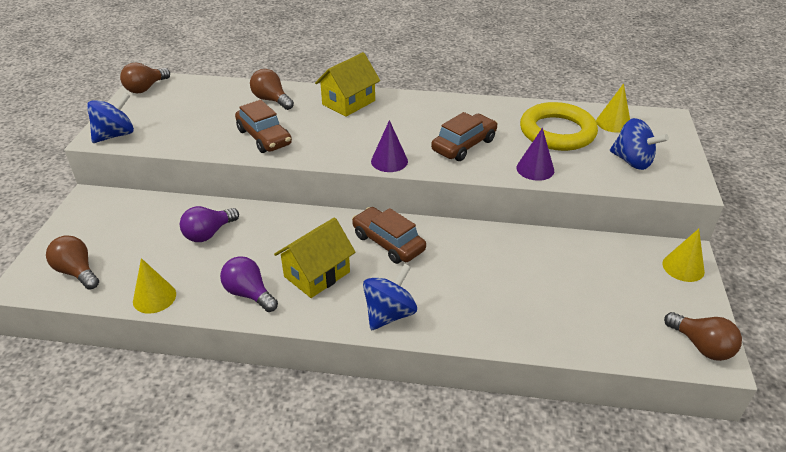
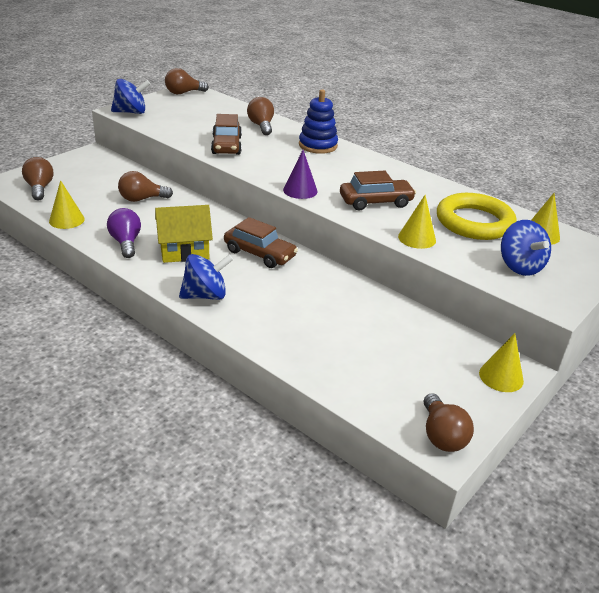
camera: 30 degrees right, 5 degrees down
(208, 233) = (142, 199): purple light bulb -> brown light bulb
(348, 102) = (318, 145): yellow house -> blue stacking toy
(388, 242) = (259, 254): brown car -> brown car turned 135 degrees clockwise
(535, 169) = (417, 238): purple cone -> yellow cone

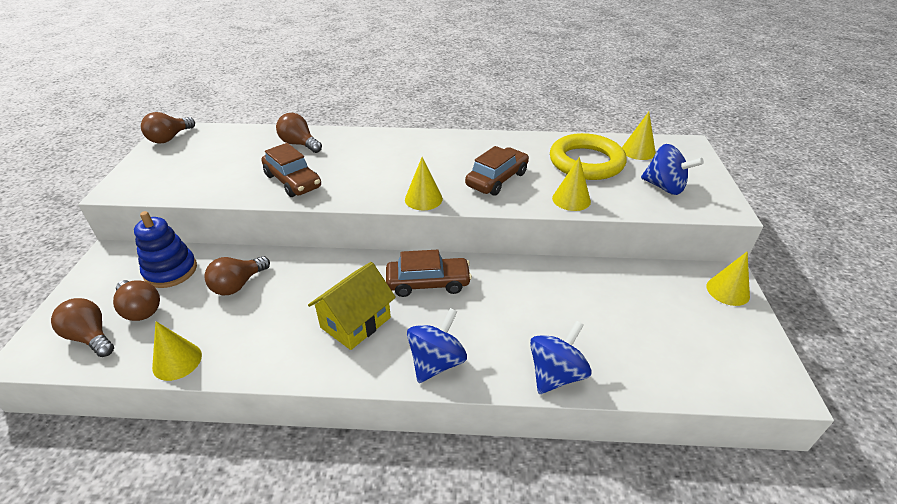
camera: 35 degrees left, 5 degrees up
(126, 243) = (283, 349): purple light bulb -> none
(131, 112) = (135, 186): blue spinning top -> blue spinning top (556, 374)
(300, 190) = (423, 199): purple cone -> yellow cone
(318, 145) = (377, 143): blue stacking toy -> blue stacking toy (171, 271)
(441, 435) = (766, 375): brown light bulb -> brown light bulb (140, 309)

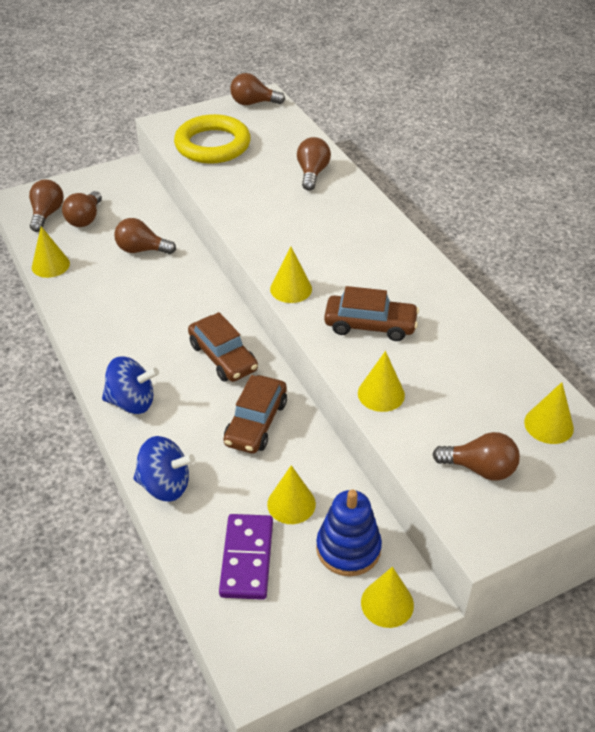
camera: 60 degrees right, 5 degrees up
(171, 271) = (132, 208): blue stacking toy -> blue stacking toy (348, 548)
(293, 181) = (250, 200): brown car -> brown car (256, 423)
(355, 322) = (145, 335): yellow house -> none
(586, 162) = (473, 384): yellow ring -> yellow ring (212, 145)
(615, 303) = (291, 504): none -> yellow cone
(661, 349) = (247, 558): none -> purple domino
(664, 187) = (480, 469): blue spinning top -> brown light bulb

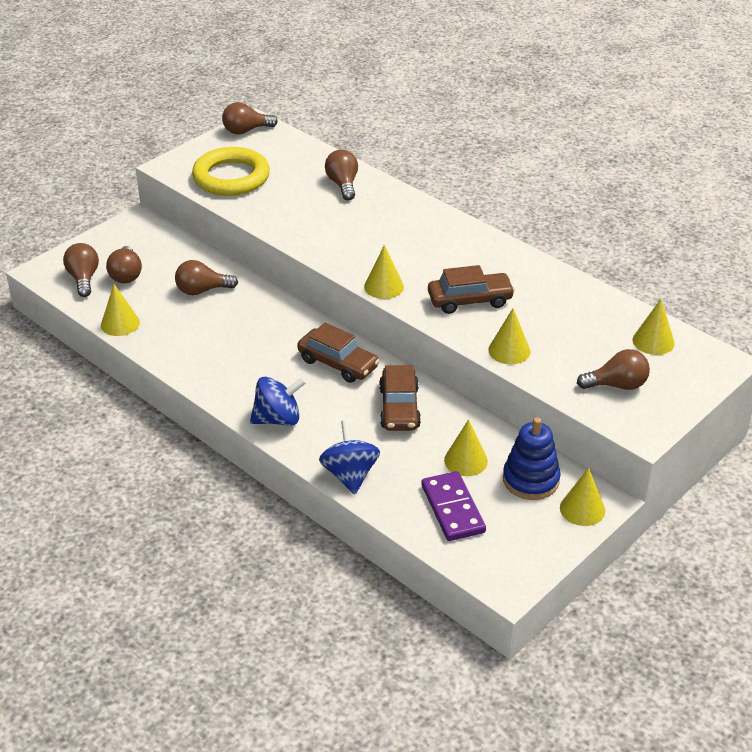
camera: 20 degrees left, 5 degrees down
(165, 485) = (350, 475): blue spinning top -> blue spinning top turned 90 degrees counterclockwise

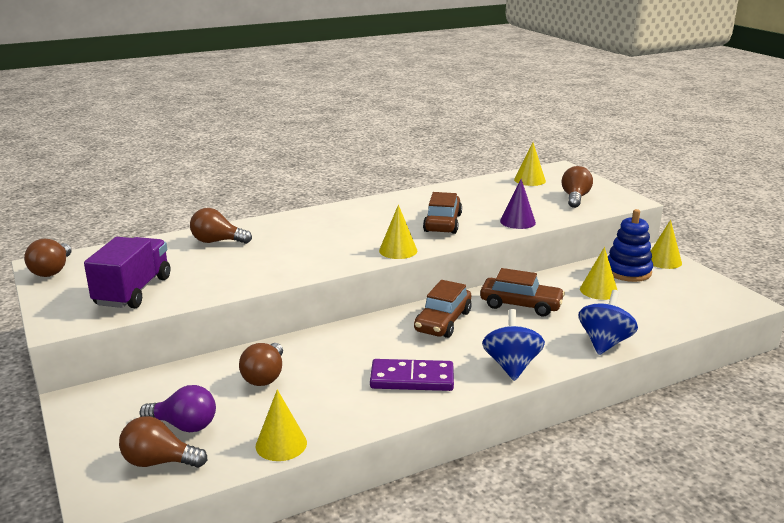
camera: 70 degrees left, 15 degrees down
(126, 275) = (184, 425): brown light bulb -> purple light bulb
(231, 177) = (133, 291): yellow ring -> purple truck
(338, 363) = (443, 321): brown car -> brown car turned 150 degrees clockwise
(350, 475) = (604, 343): blue spinning top -> blue spinning top turned 105 degrees clockwise
(453, 509) = (657, 306): purple domino -> purple domino (412, 379)
(509, 350) = (517, 221): yellow cone -> purple cone

